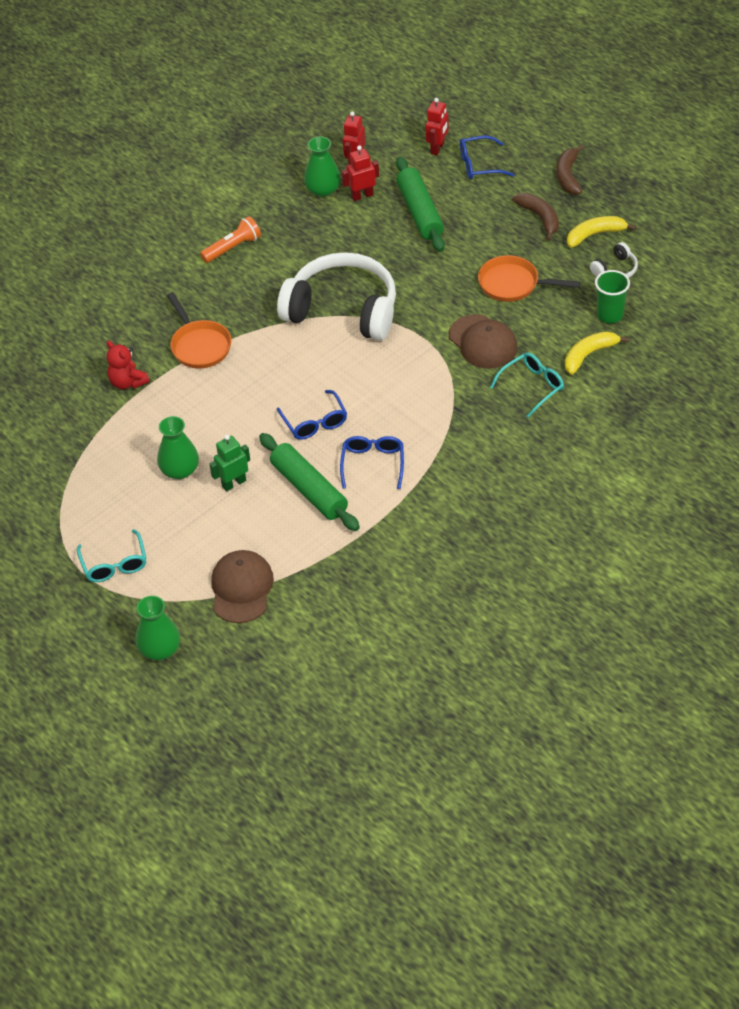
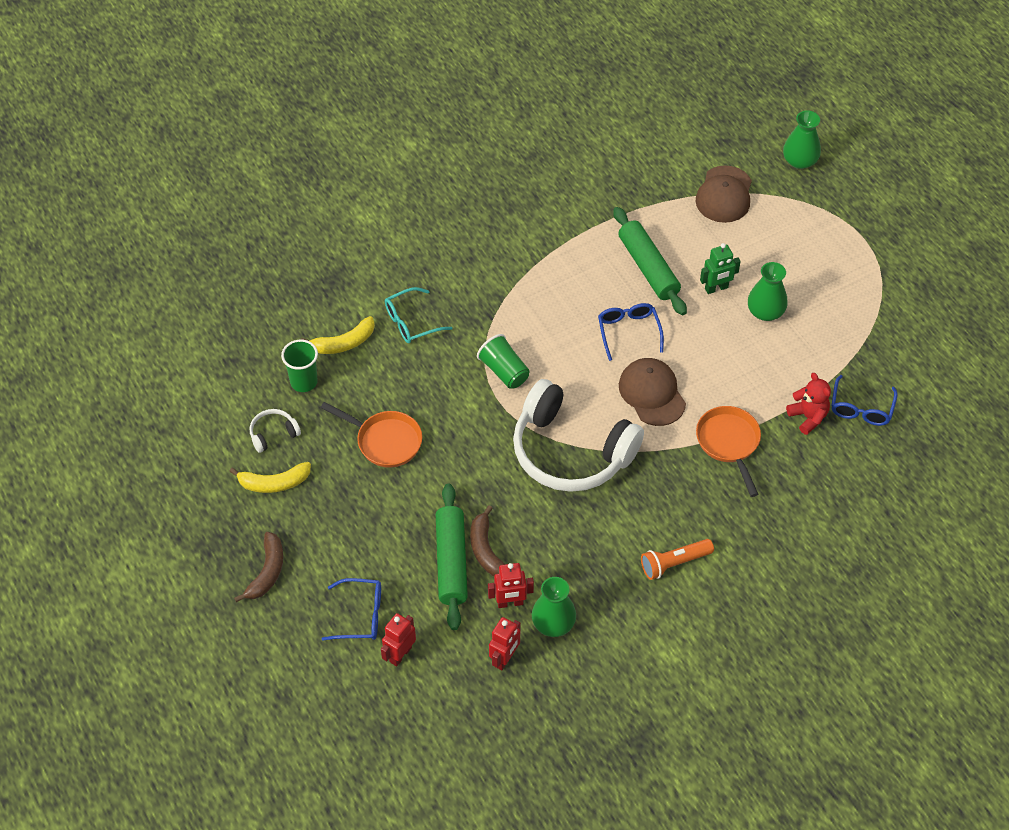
camera: 170 degrees left, 5 degrees up
(114, 564) = (833, 237): turquoise glasses -> none
(373, 464) = (584, 279): blue glasses -> blue glasses (861, 408)
(426, 362) = (504, 371): none -> green cup
(483, 342) = (440, 381): brown cap -> brown cap (652, 393)
(540, 218) = (323, 520): brown banana -> brown banana (486, 550)

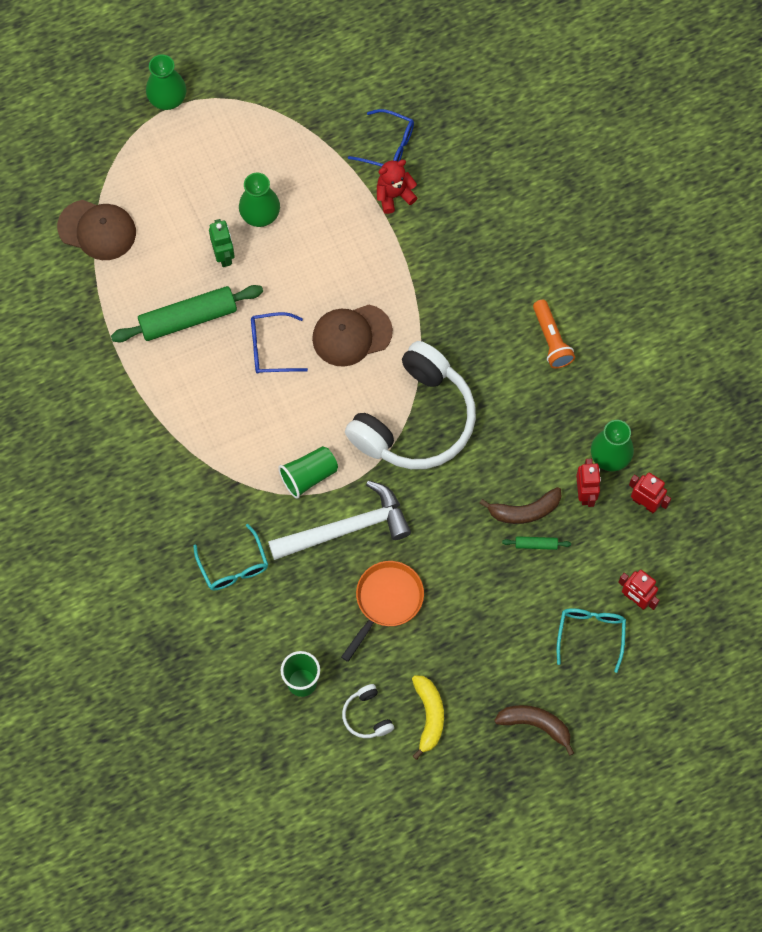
camera: 85 degrees left, 15 degrees up
(344, 343) = (254, 638): yellow banana -> none
(361, 615) = (591, 634): blue glasses -> turquoise glasses
(452, 562) = (536, 544): green rolling pin -> green rolling pin, size x0.42
(455, 404) = (346, 528): none -> white hammer
(729, 443) = (418, 271): orange pan -> none
(799, 161) = (60, 148): green vase -> green vase (167, 98)

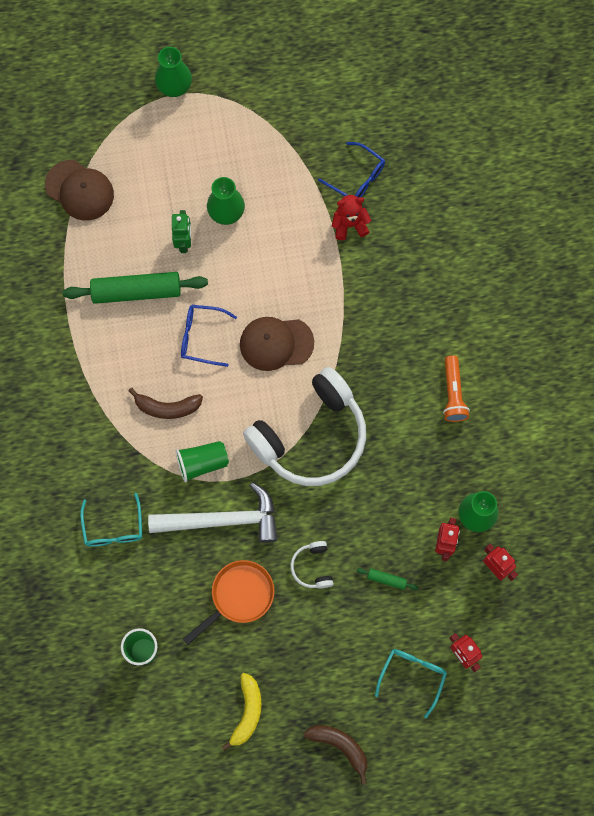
camera: 15 degrees right, 5 degrees up
(367, 716) = (192, 697): white headphones -> white headphones (312, 567)
(525, 511) = (385, 545): brown banana -> brown banana (167, 407)

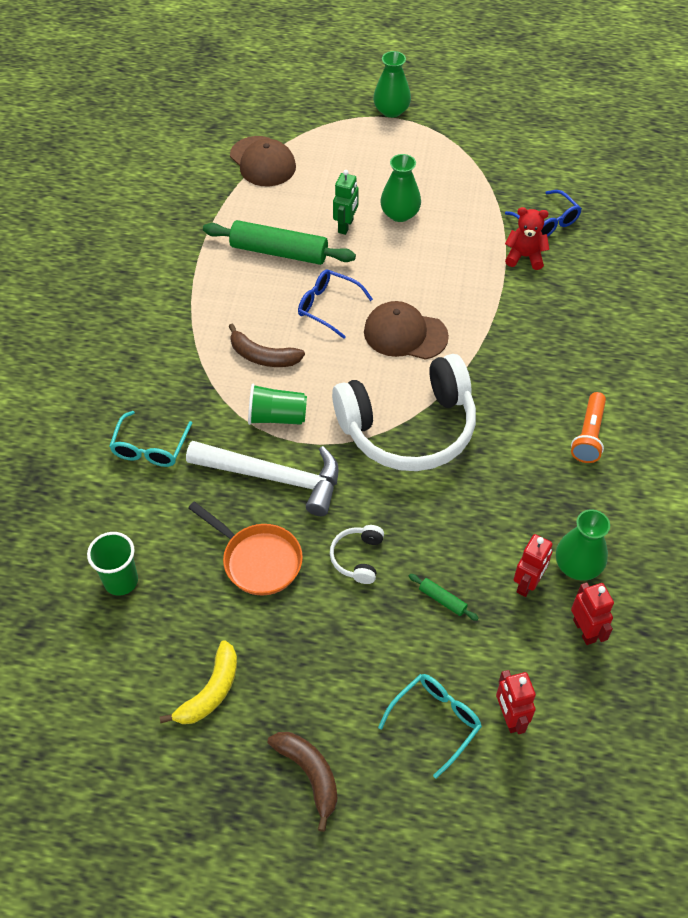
camera: 20 degrees right, 20 degrees down
(239, 596) = (258, 560): orange pan -> orange pan turned 60 degrees clockwise

